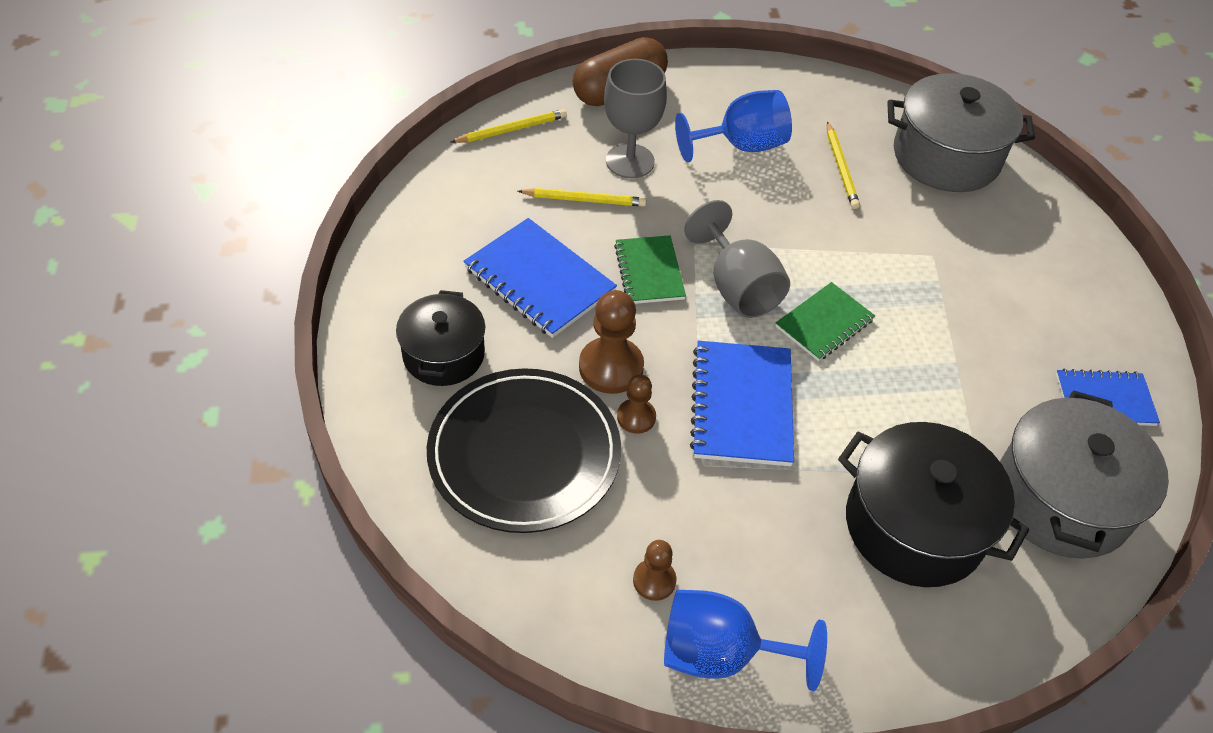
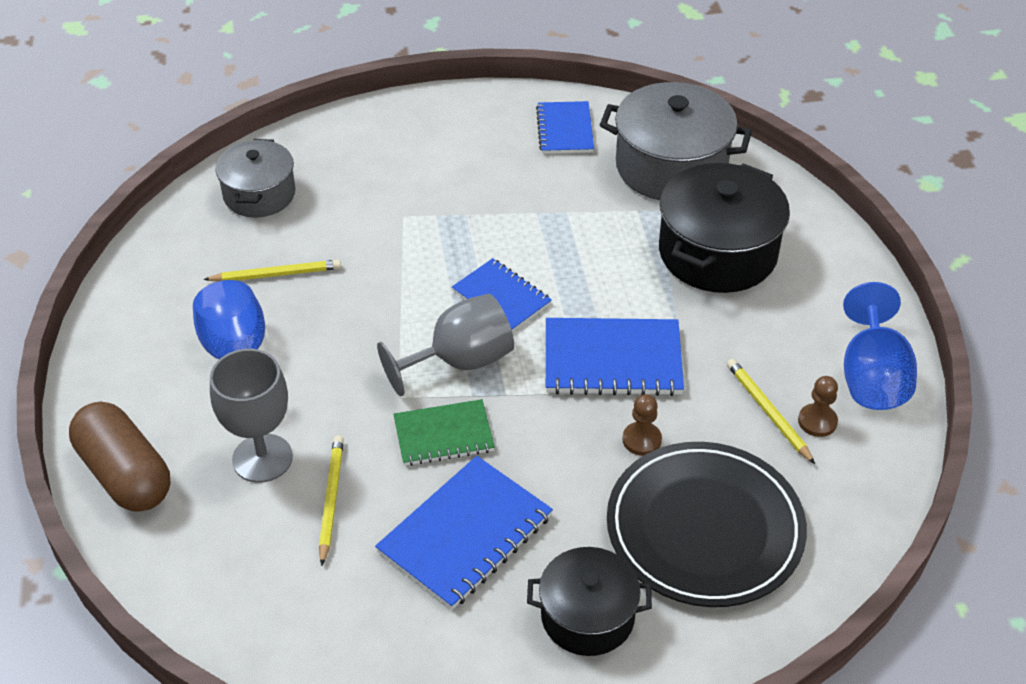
camera: 90 degrees left, 5 degrees down
(511, 129) = (197, 586): yellow pencil -> yellow pencil (768, 412)
(611, 367) = (582, 463): brown pawn -> none
(824, 323) = (501, 297): green notebook -> blue notebook
(946, 156) = (259, 194): grey pot -> grey pot, size x0.63

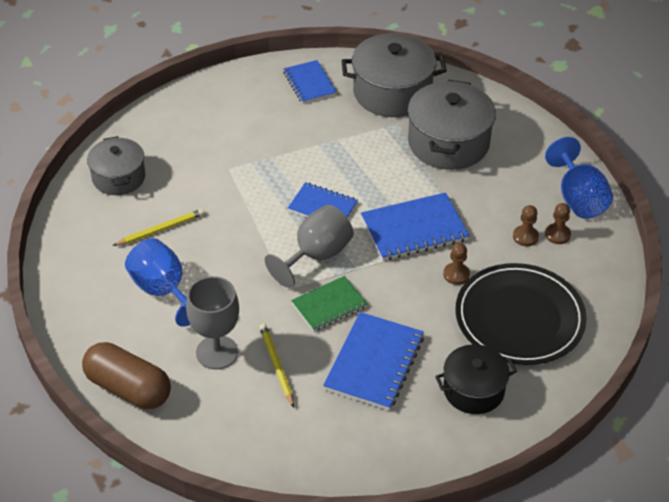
camera: 20 degrees left, 0 degrees up
(717, 253) = (448, 143): black pot -> grey pot
(768, 412) = (525, 237): yellow pencil -> brown pawn

